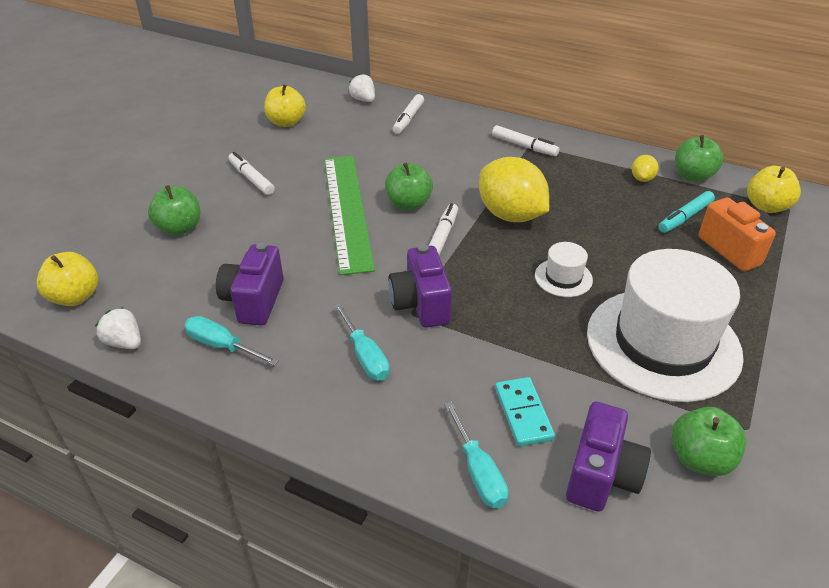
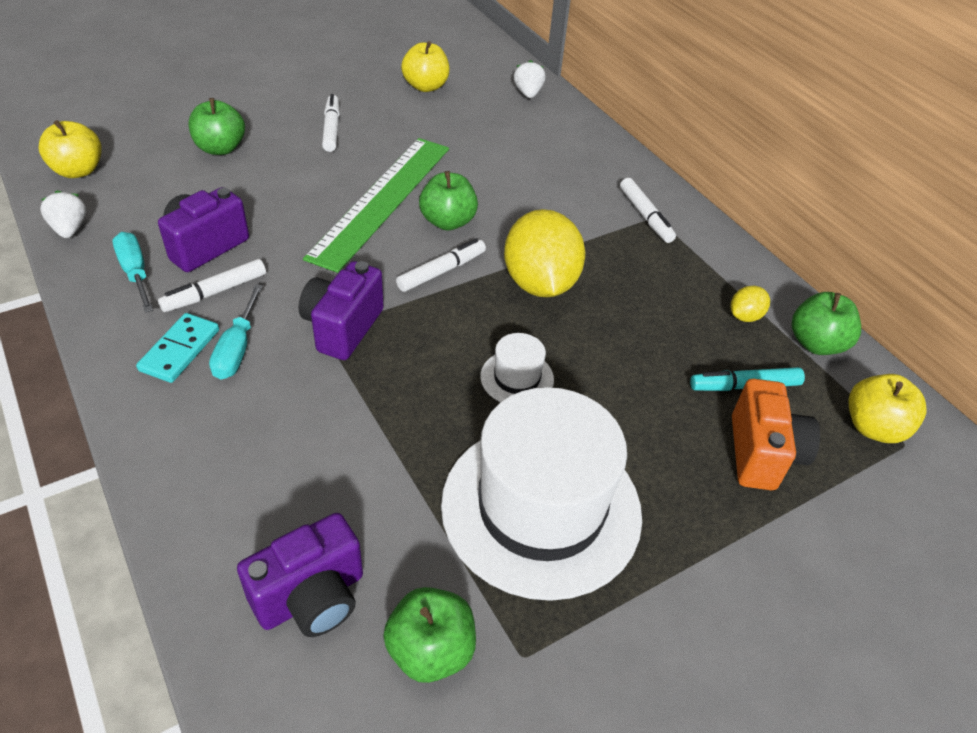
camera: 30 degrees right, 5 degrees up
(408, 119) = (551, 132): white marker -> white marker (215, 292)
(478, 471) = (207, 516): turquoise screwdriver -> none
(523, 413) = (311, 489): turquoise domino -> turquoise domino (180, 350)

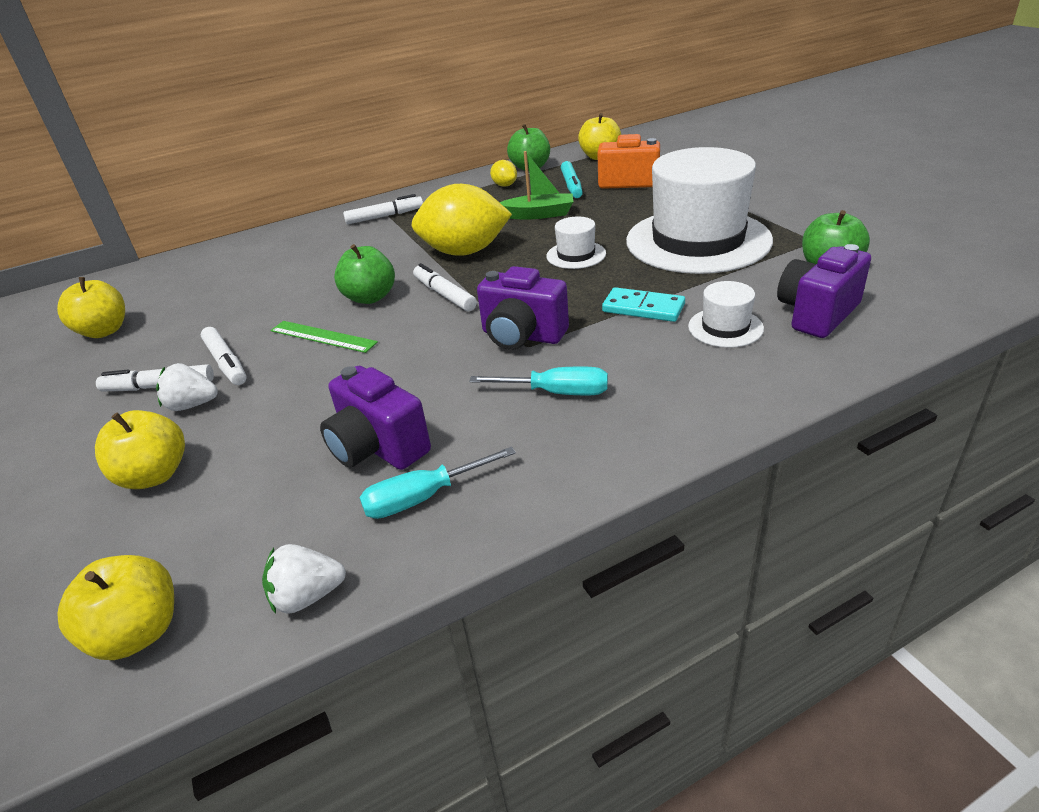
camera: 80 degrees left, 10 degrees down
(180, 350) = (562, 431): turquoise domino -> turquoise domino (643, 308)
(215, 292) = (466, 423): white marker -> white marker (226, 363)
(220, 148) = (155, 475): green apple -> yellow apple
(308, 496) = (725, 327): none -> white hat
(311, 597) = (817, 314): purple camera -> purple camera turned 105 degrees counterclockwise
(381, 200) = (322, 336): green ruler -> green ruler, size x0.48
(528, 93) = (163, 272): white strawberry -> white strawberry (192, 405)
(642, 348) = (538, 214): none -> green boat

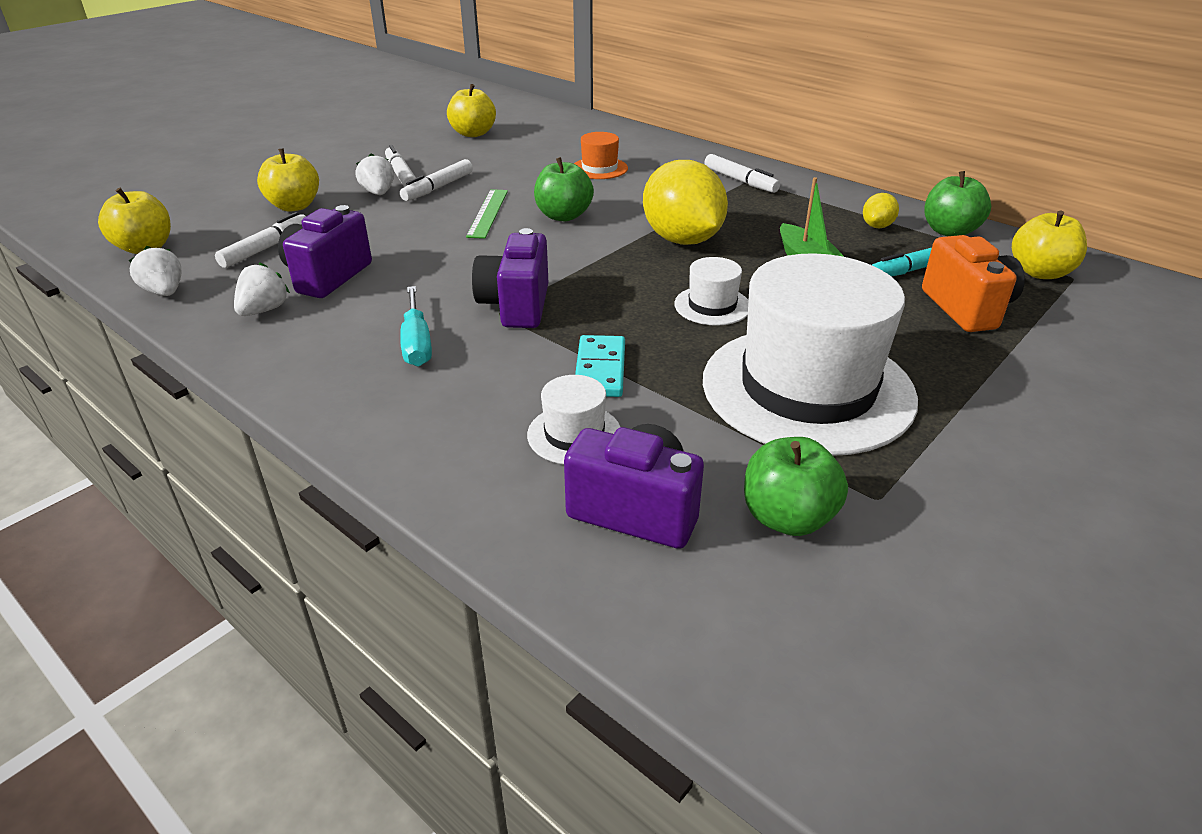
camera: 65 degrees right, 0 degrees up
(289, 270) = (599, 168): none -> orange hat
(424, 497) = (264, 310): turquoise screwdriver -> white strawberry
(444, 294) = (584, 249): white marker -> white marker (266, 248)

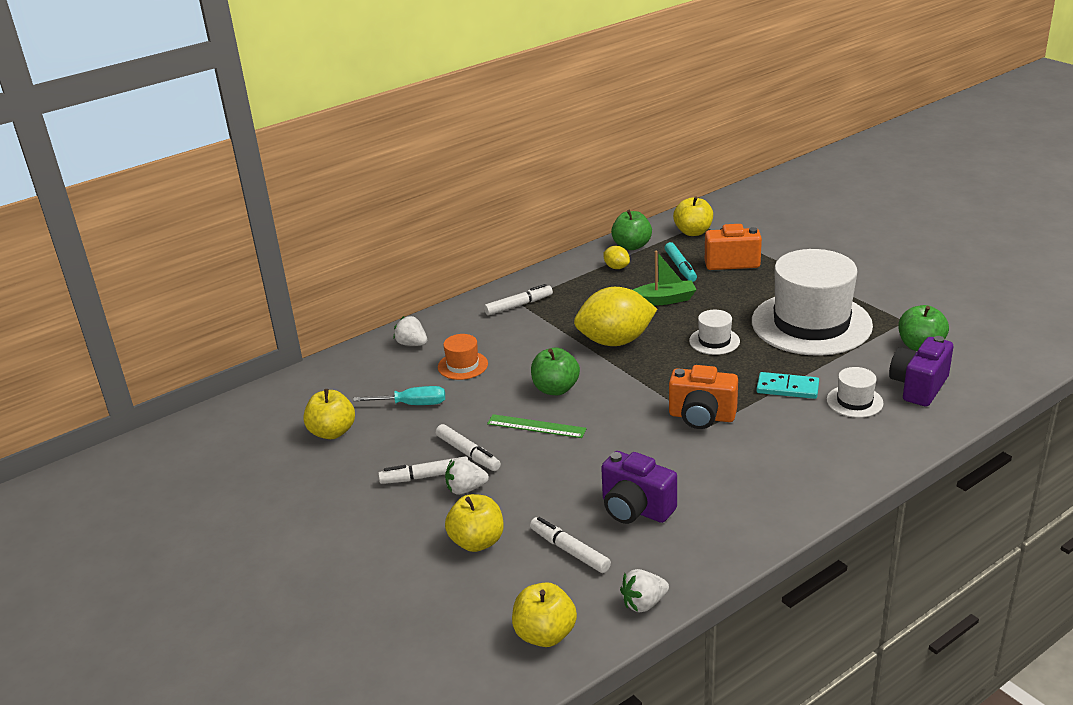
camera: 75 degrees left, 5 degrees down
(264, 310) = (687, 539): white strawberry -> white strawberry (412, 344)
(417, 343) = (747, 460): turquoise screwdriver -> turquoise screwdriver (412, 404)
(516, 306) = (701, 417): purple camera -> orange camera

